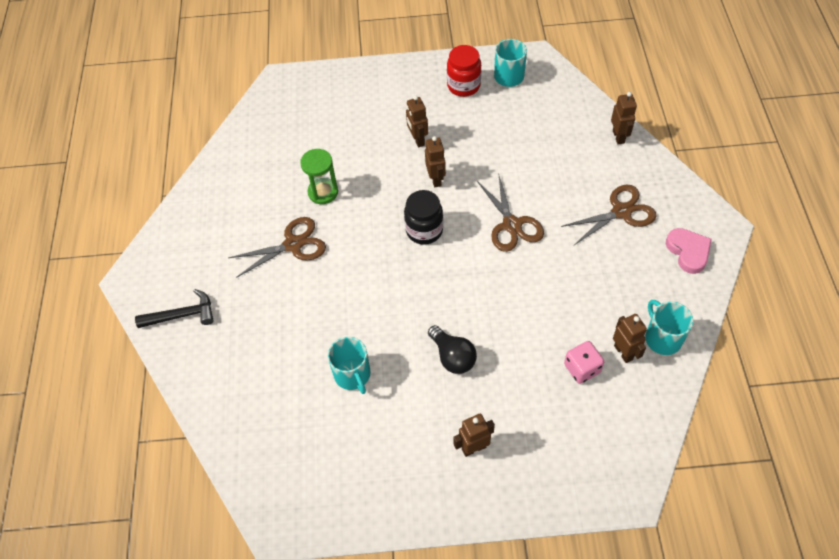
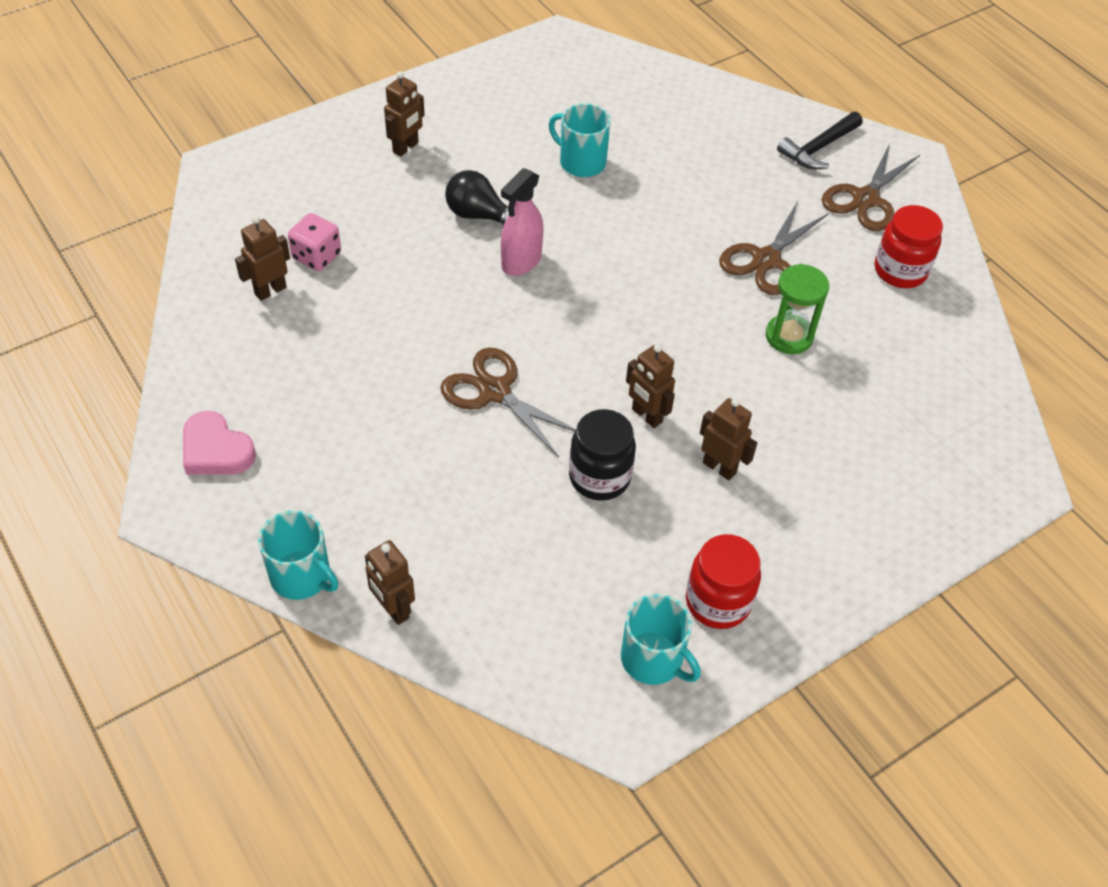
camera: 145 degrees right, 5 degrees down
(223, 205) = (900, 271): none -> red jar
(424, 230) = (612, 339): black jar -> black jar (599, 477)
(446, 306) = (521, 262): none -> pink spray bottle
(621, 212) = (339, 473): brown scissors -> brown scissors (865, 199)
(623, 352) = (270, 290): brown robot -> brown robot turned 105 degrees clockwise
(662, 338) = (223, 324): turquoise mug -> turquoise mug (301, 576)

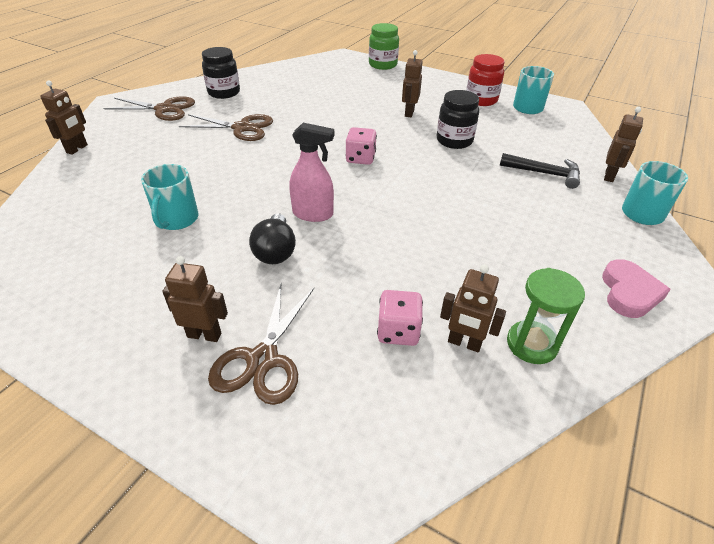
camera: 115 degrees left, 10 degrees down
(495, 392) = (437, 189): brown scissors -> brown scissors (263, 359)
(613, 349) = (360, 158): none -> pink dice
(646, 416) = (399, 137): brown robot -> brown robot (77, 149)
(789, 336) = (300, 112): green hourglass -> green hourglass (531, 344)
(818, 148) = (116, 130): black hammer -> black hammer (544, 173)
(900, 271) = (224, 93): red jar -> black jar
(948, 529) = (383, 65): none -> green jar

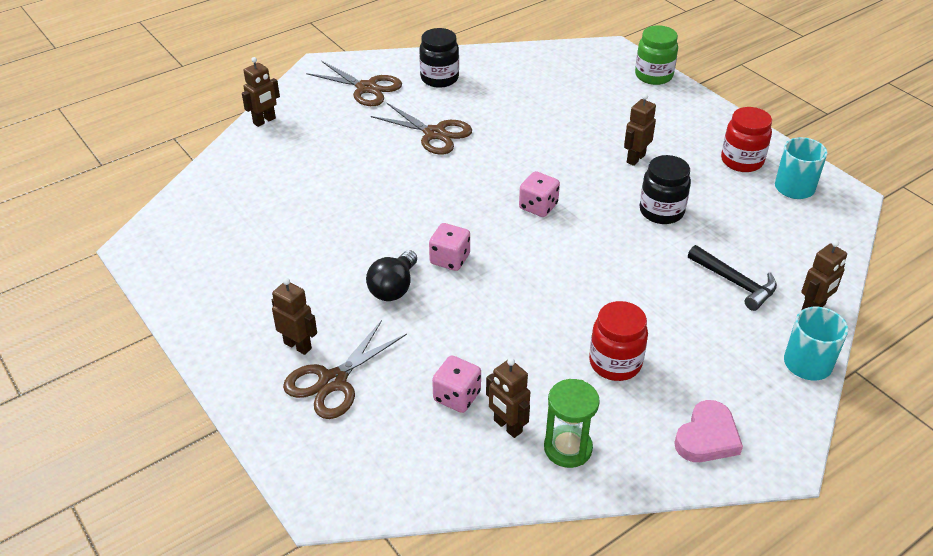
camera: 25 degrees right, 0 degrees up
(176, 219) = (322, 228): turquoise mug -> none
(313, 214) = (450, 259): pink spray bottle -> pink dice
(510, 256) = (615, 363): none -> red jar

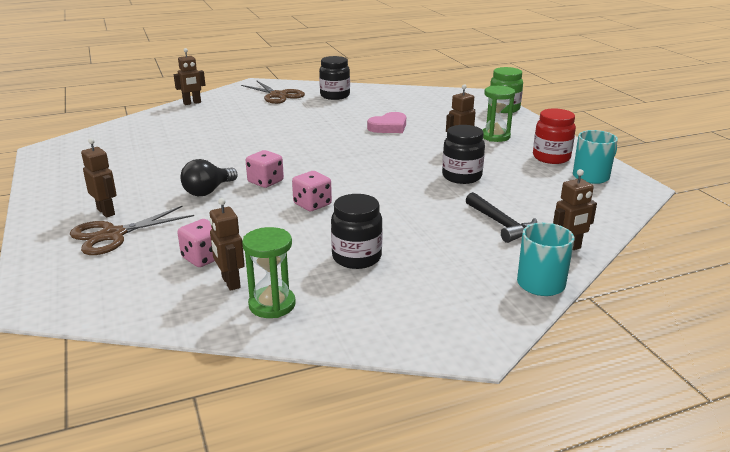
camera: 15 degrees right, 15 degrees down
(434, 134) = (309, 120): brown scissors -> none
(538, 207) = (359, 163): pink dice -> pink dice (312, 204)
(615, 363) = (356, 257): red jar -> black jar
(666, 132) = (495, 136): none -> green hourglass
(707, 437) = (409, 318): pink heart -> pink heart (388, 127)

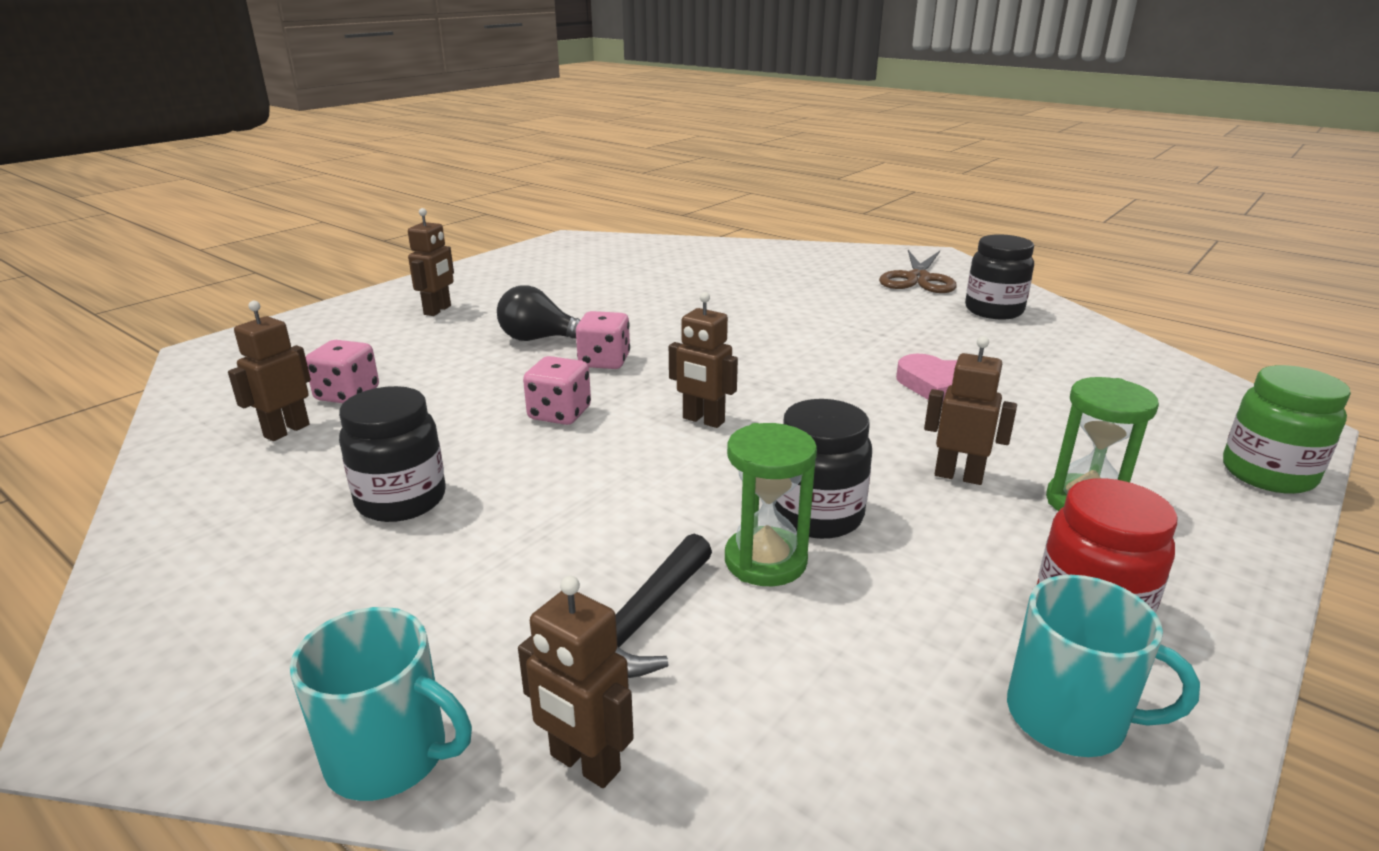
camera: 60 degrees right, 0 degrees up
(113, 235) = (382, 331): brown scissors -> none
(192, 103) = (800, 249): brown robot -> brown robot (703, 420)
(272, 305) = (231, 477): green hourglass -> green hourglass (765, 561)

